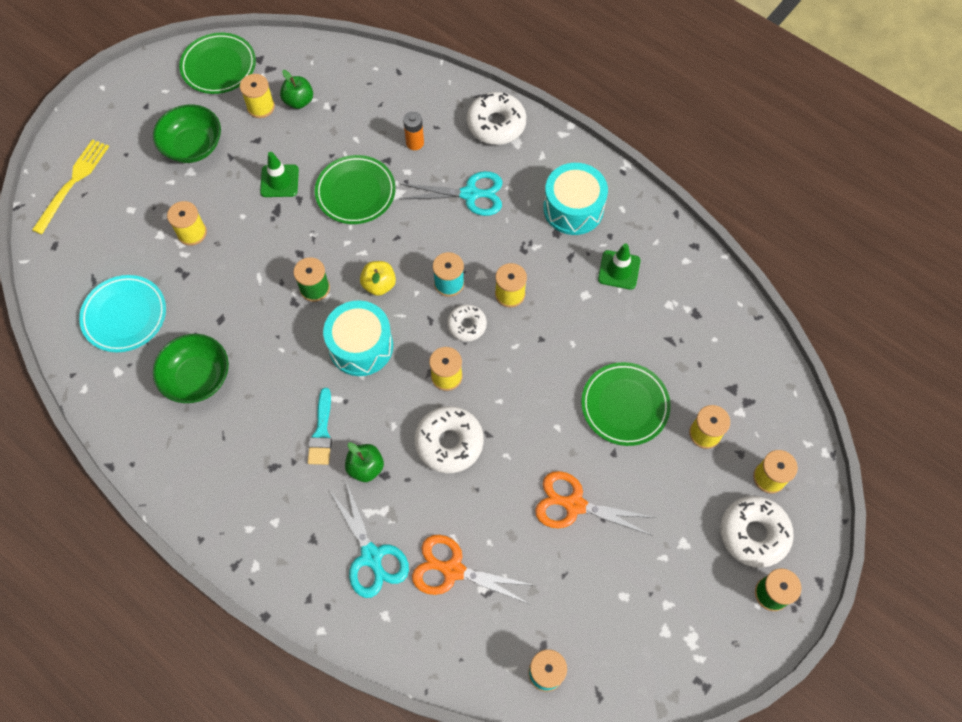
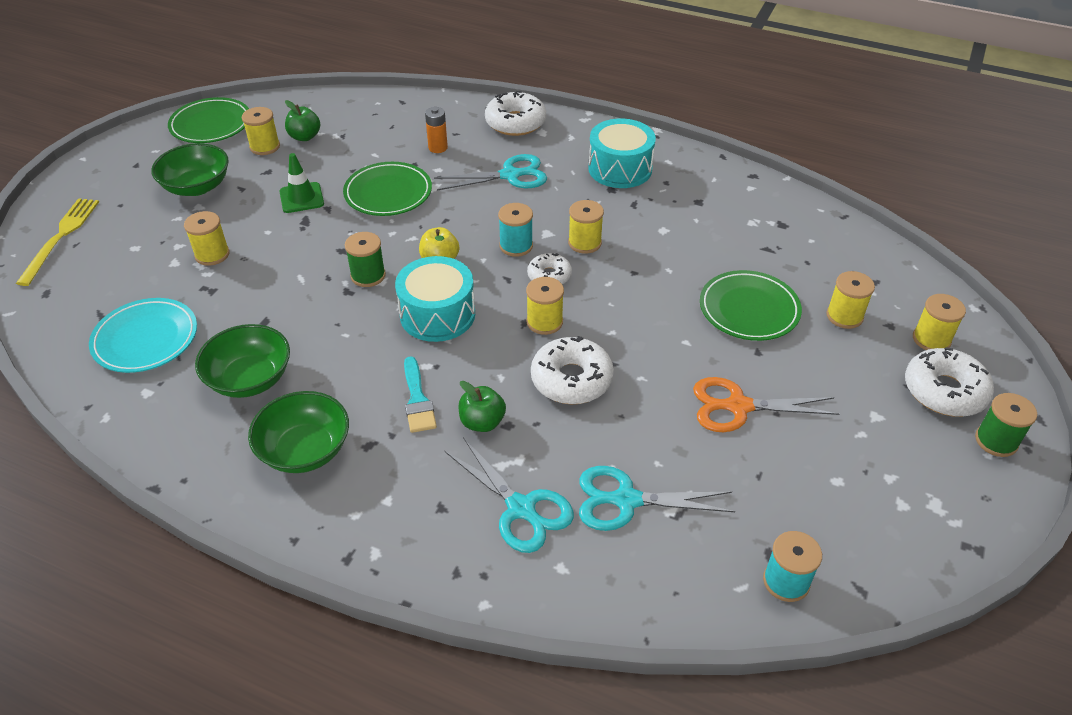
camera: 15 degrees left, 20 degrees down
(225, 459) = (305, 450): none -> green bowl
(452, 570) = (625, 500): orange scissors -> turquoise scissors
(619, 270) = (688, 205): green traffic cone -> none

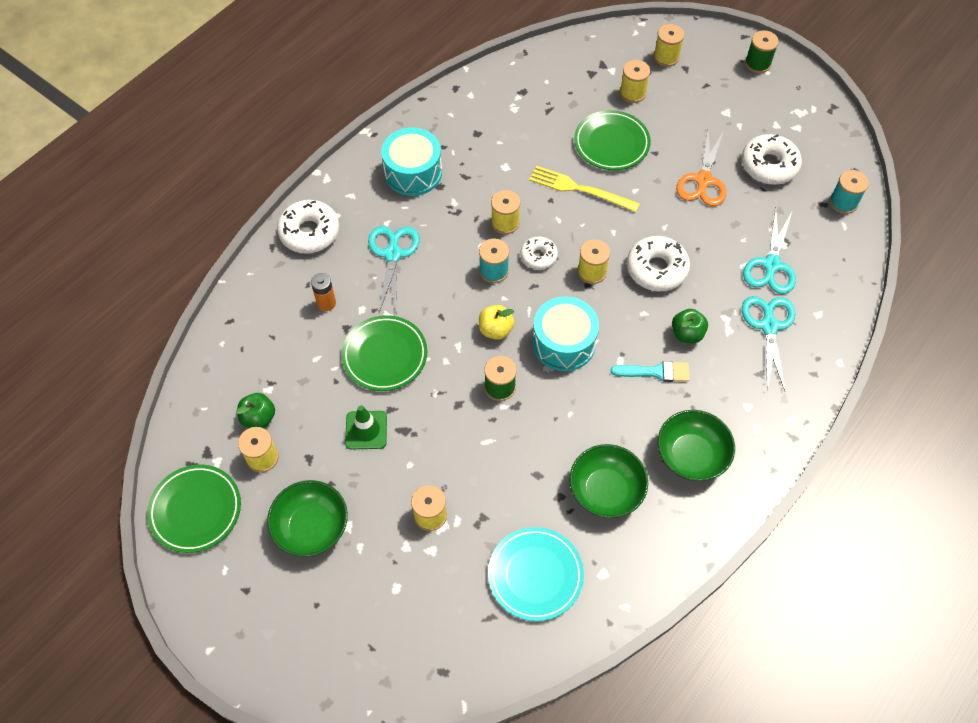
camera: 75 degrees left, 15 degrees up
(61, 237) = (355, 663): yellow fork -> yellow fork (580, 189)
(521, 509) = (769, 326): turquoise scissors -> turquoise scissors turned 60 degrees counterclockwise
(944, 391) = (712, 70): white donut -> white donut (769, 165)

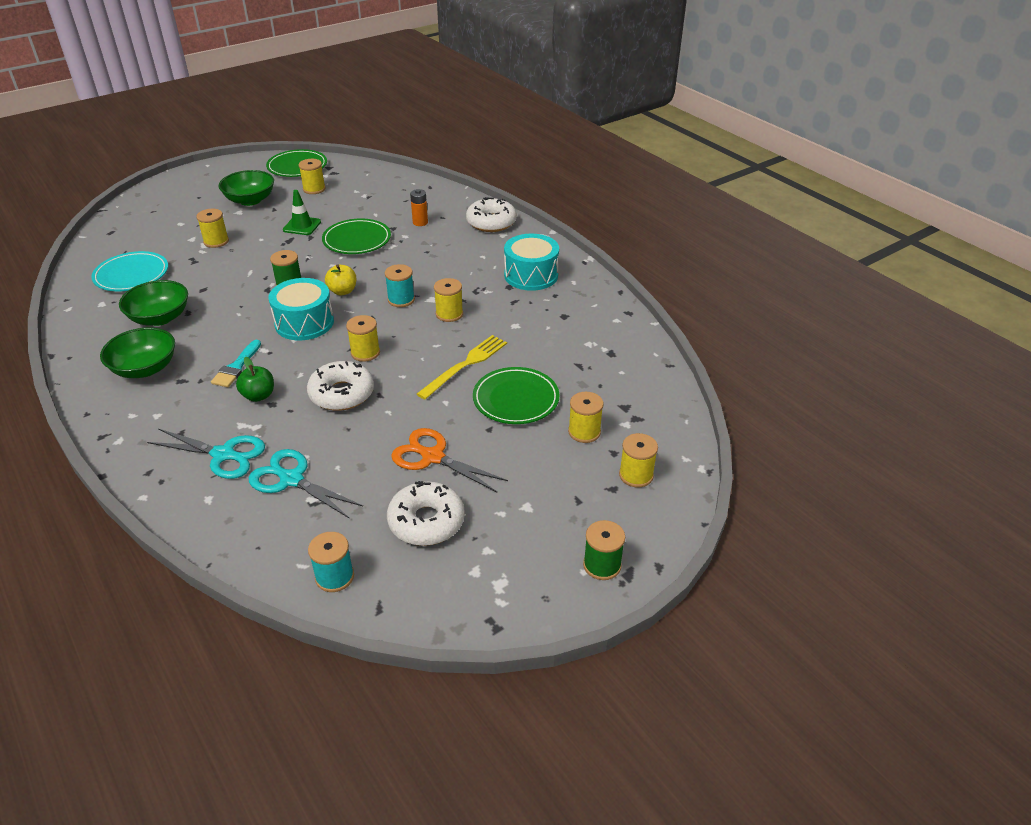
camera: 105 degrees right, 20 degrees down
(259, 418) = (344, 190): green apple -> none
(393, 254) = (448, 255): turquoise scissors -> none
(538, 256) = (401, 326): white donut -> none

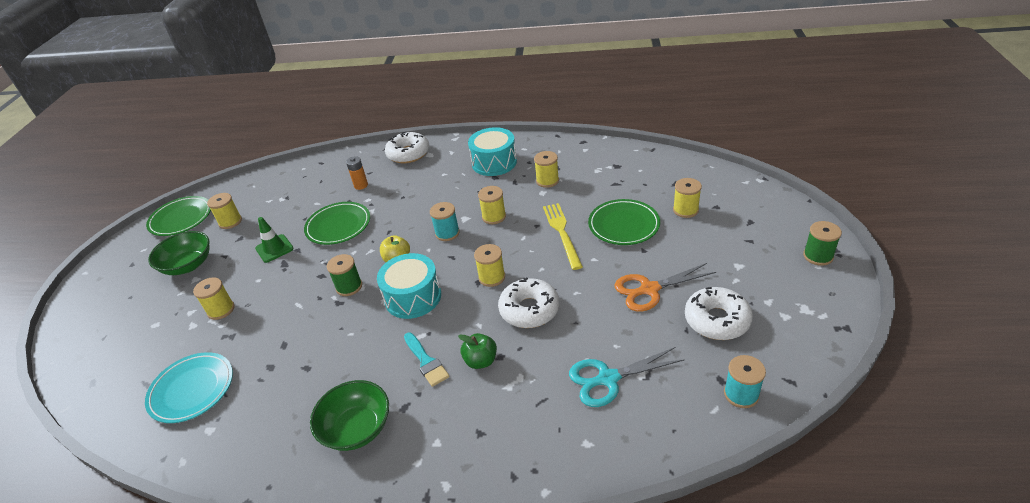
camera: 45 degrees left, 0 degrees up
(160, 318) = (290, 391): green bowl -> none
(224, 455) = (538, 412): turquoise scissors -> none
(636, 475) = (745, 207): yellow spool -> yellow spool (547, 181)

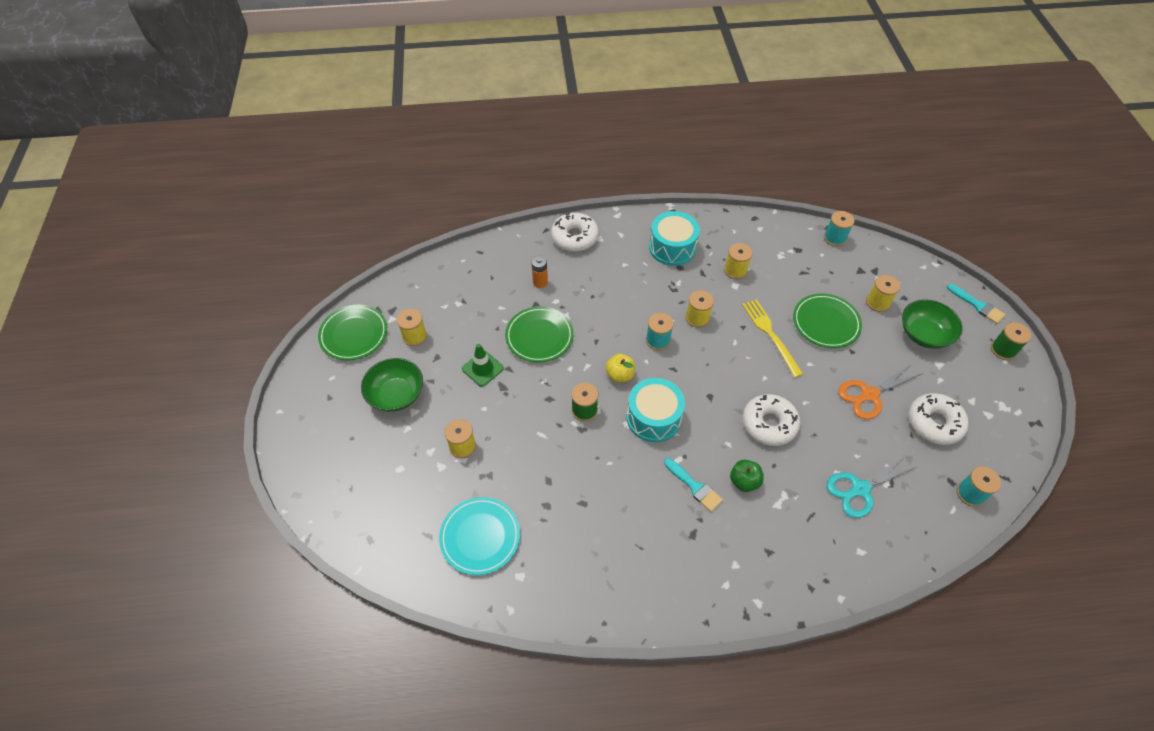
camera: 15 degrees left, 15 degrees up
(357, 428) = (659, 559): green bowl -> green bowl (924, 334)
(492, 277) = (721, 390): yellow spool -> none
(657, 157) = (834, 238): none -> turquoise spool
(798, 216) = (977, 305): none -> turquoise brush

